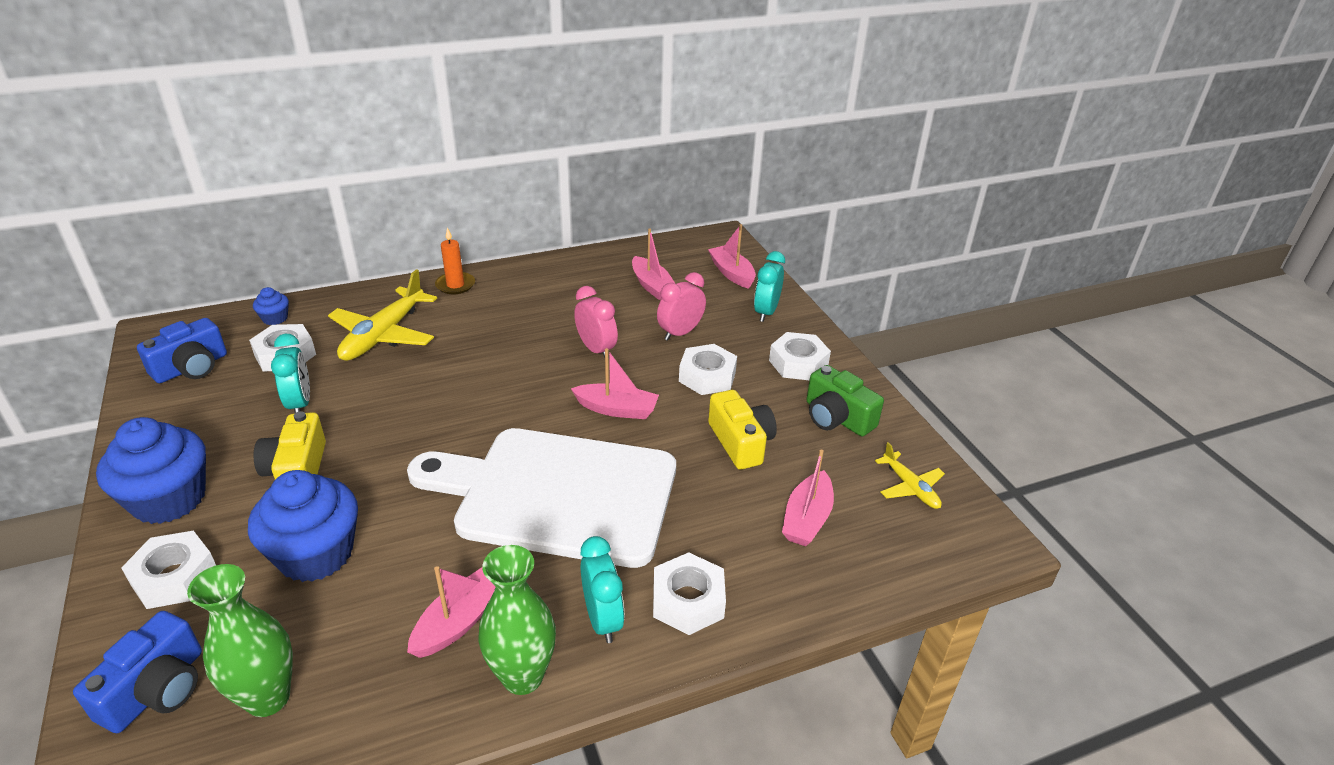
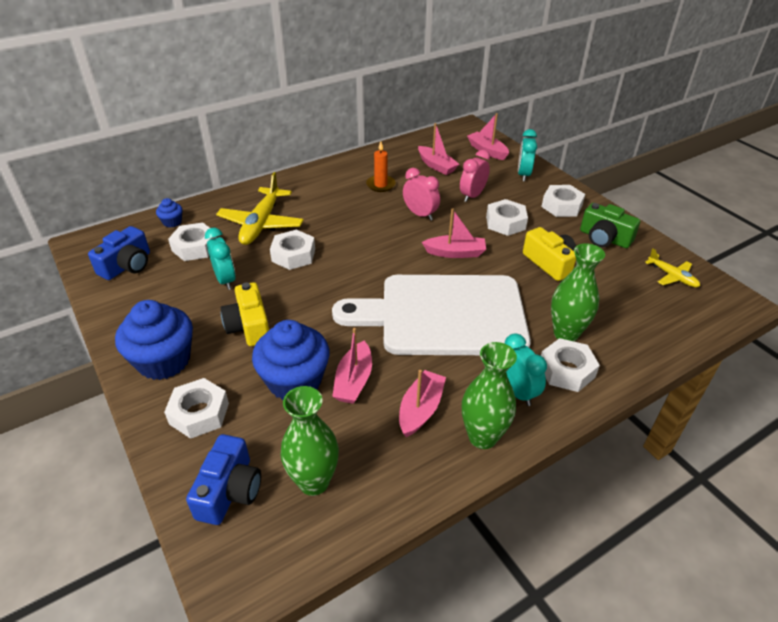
camera: 10 degrees left, 5 degrees up
(402, 382) = (293, 255): none -> white nut
(455, 285) = (295, 182): orange candle -> orange candle (380, 185)
(713, 547) = (566, 334): none -> green vase
(807, 519) = (617, 306): pink boat -> pink boat (354, 381)

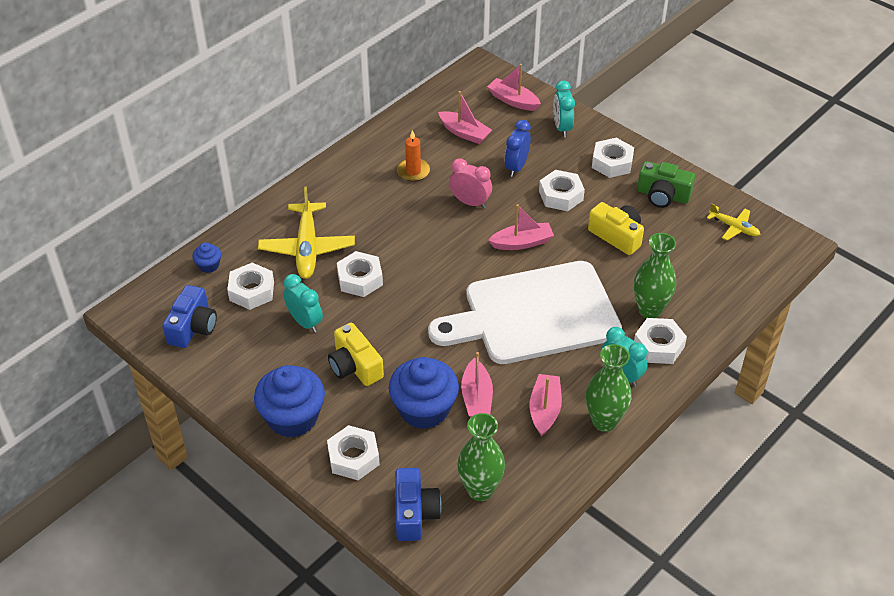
camera: 15 degrees left, 5 degrees up
(472, 196) = (516, 167): pink clock -> blue clock

